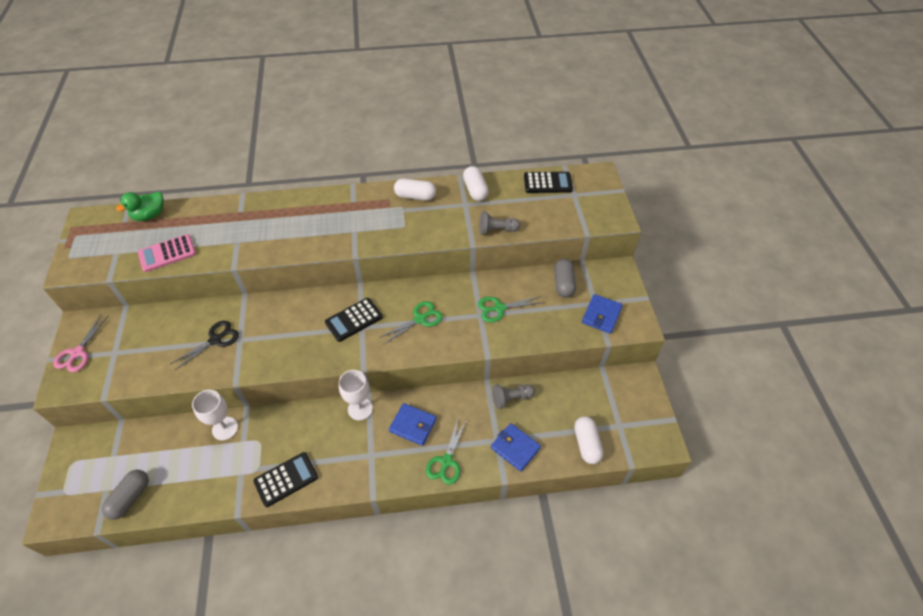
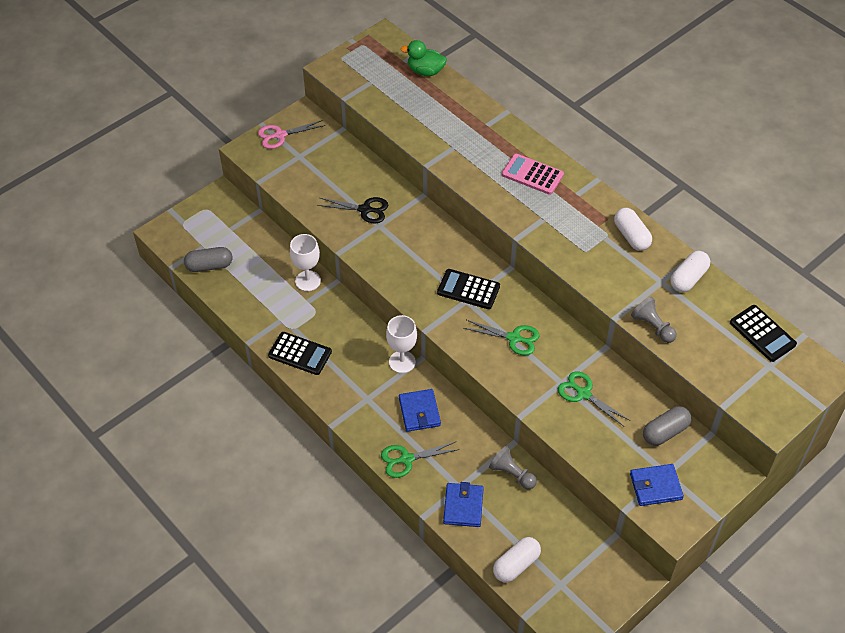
camera: 55 degrees right, 0 degrees up
(167, 253) = (400, 113): pink calculator -> pink calculator (532, 175)

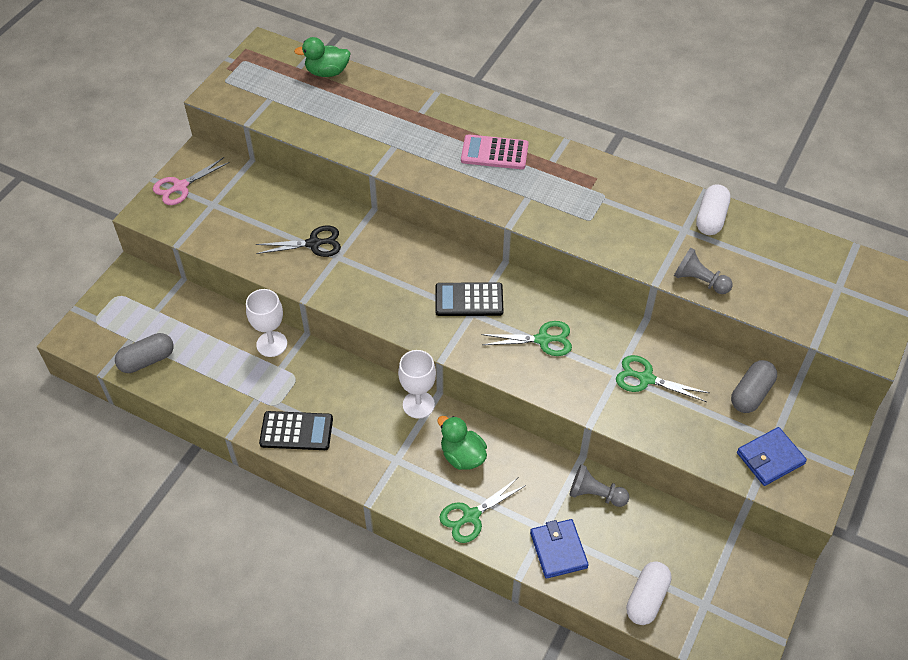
camera: 20 degrees left, 0 degrees up
(419, 412) = (462, 456): blue wallet -> green duck
(631, 236) = (630, 190): white capsule -> none
(762, 333) = (814, 255): black calculator -> none

